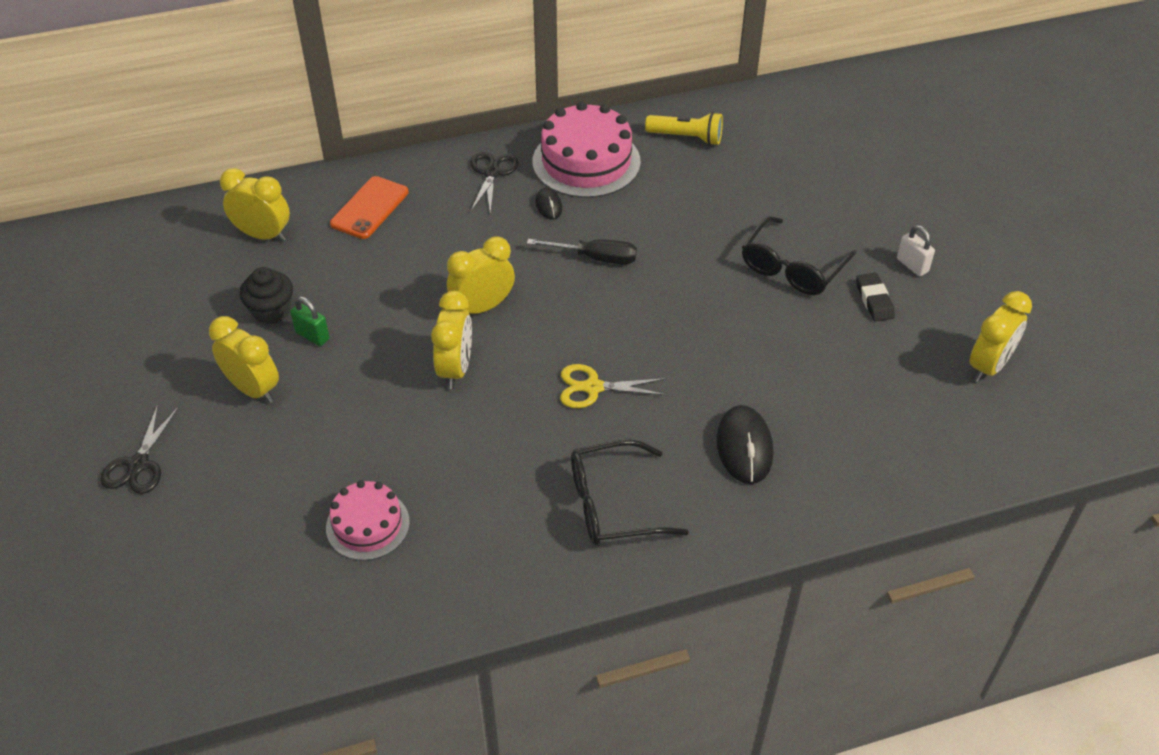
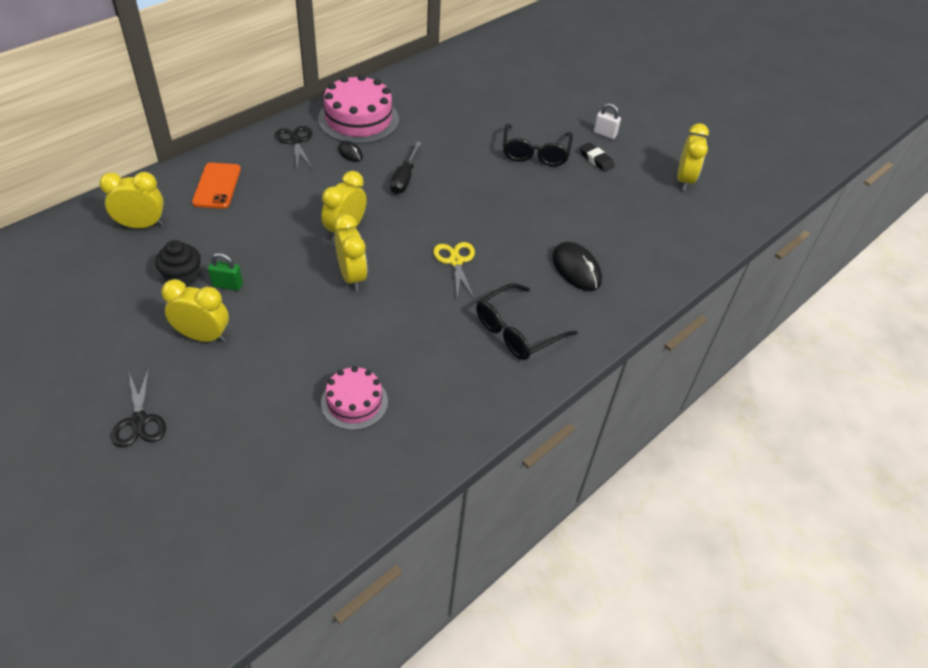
camera: 30 degrees left, 0 degrees up
(593, 387) = (456, 261): yellow scissors -> yellow scissors turned 105 degrees clockwise
(595, 258) = (404, 178): black screwdriver -> black screwdriver turned 120 degrees clockwise
(687, 137) = (417, 89): yellow flashlight -> none

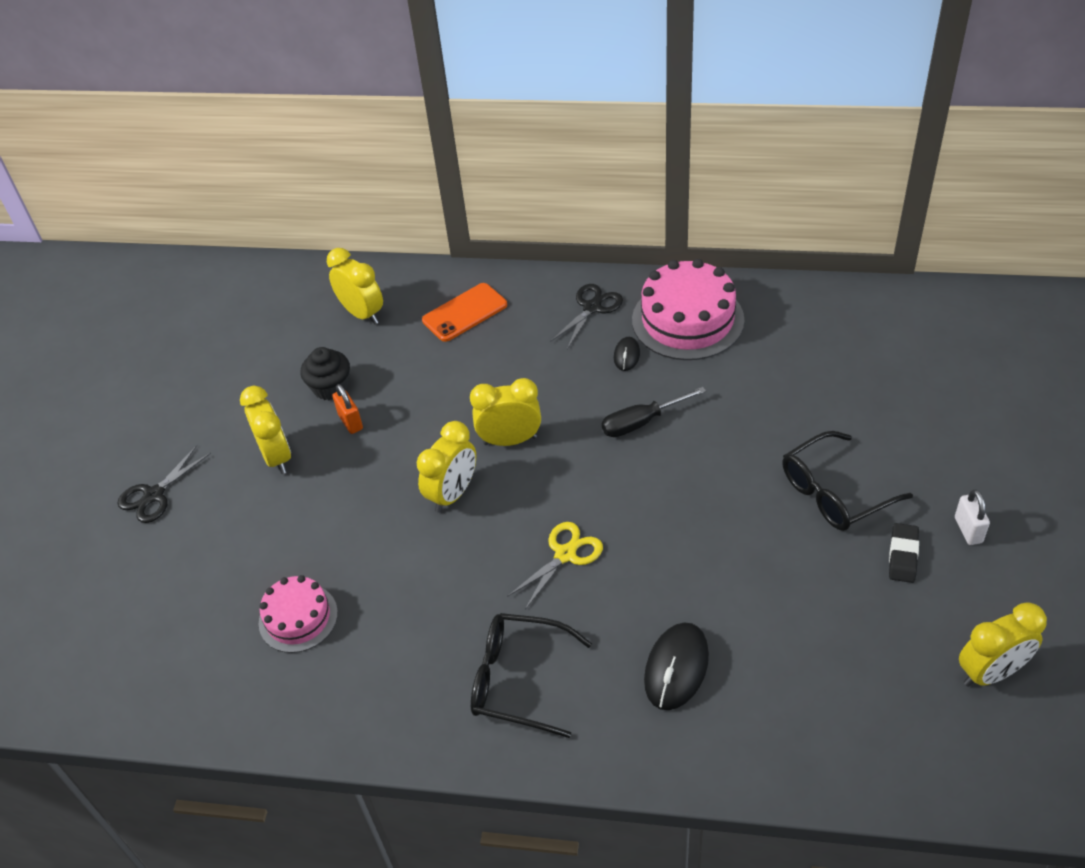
camera: 60 degrees right, 0 degrees up
(227, 285) = (350, 422): green padlock -> orange padlock

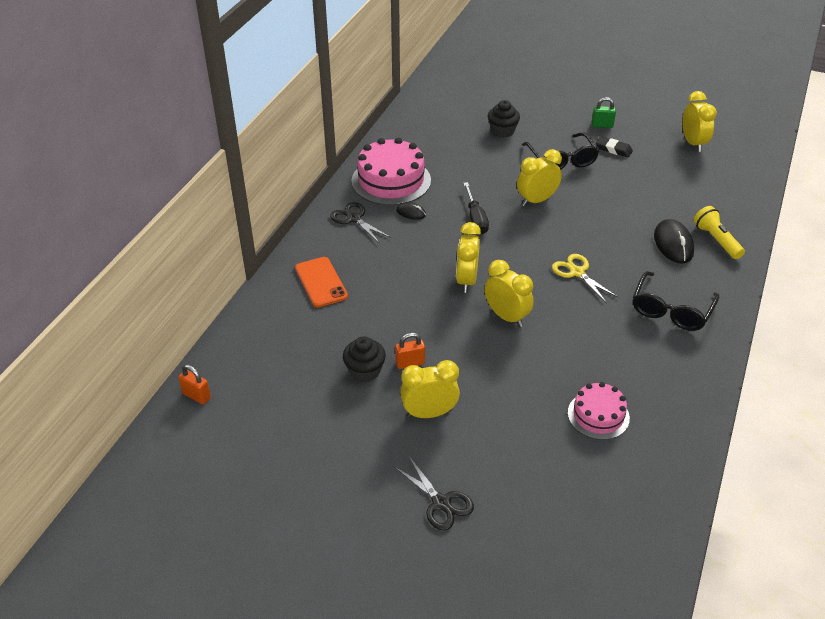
camera: 80 degrees left, 5 degrees down
(272, 276) = (196, 396): none -> orange padlock
(362, 313) = (286, 341): yellow clock -> yellow clock (536, 200)
(676, 668) = (673, 244): black mouse -> black mouse turned 45 degrees clockwise
(711, 729) = (716, 240): none -> yellow flashlight
(874, 407) = (502, 131): none -> black cupcake
(968, 530) = (602, 125): white padlock -> green padlock

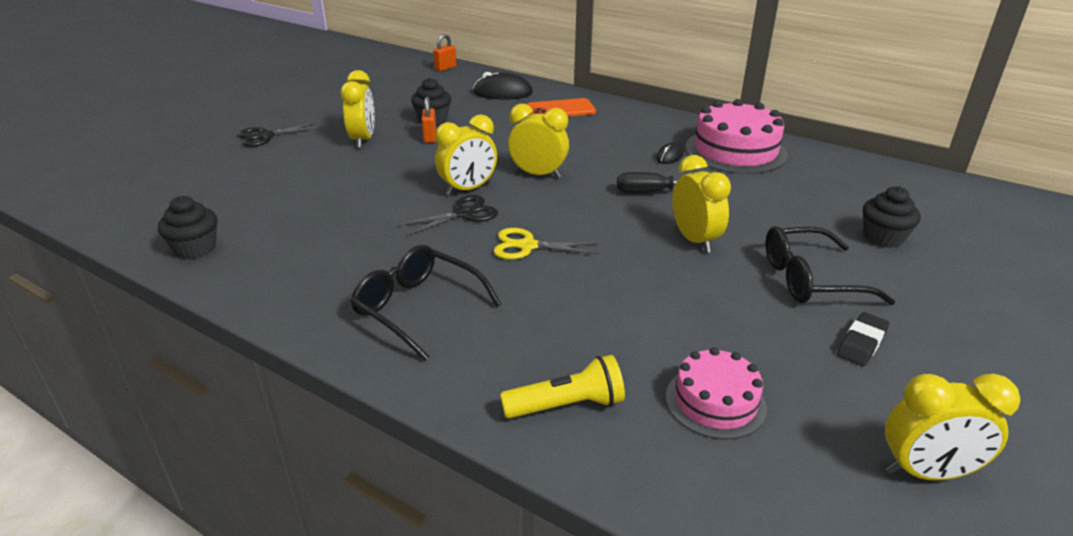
camera: 100 degrees right, 10 degrees down
(354, 219) = (660, 128): black scissors -> black scissors (463, 214)
(577, 272) = (527, 246): yellow scissors -> yellow scissors turned 150 degrees counterclockwise
(598, 415) = (288, 219): pink cake -> pink cake (715, 402)
(602, 125) = (949, 346): green padlock -> none
(667, 458) = (195, 248): none -> black cupcake
(673, 244) = (567, 348): black mouse -> black mouse (503, 93)

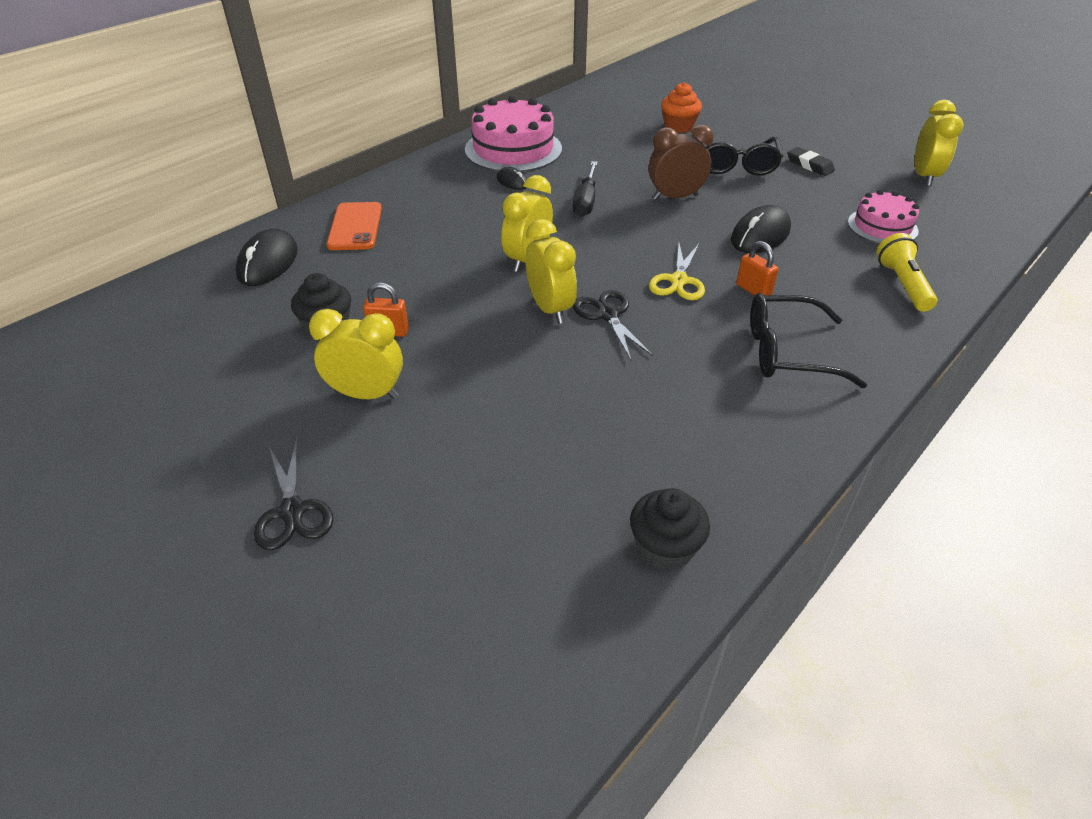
camera: 80 degrees left, 10 degrees up
(417, 308) = (787, 352): black glasses -> black glasses turned 45 degrees clockwise
(445, 68) = (119, 307): orange padlock -> orange padlock (753, 290)
(639, 296) = (760, 235): none -> black mouse
(694, 240) = (675, 197): yellow clock -> brown clock
(883, 238) = (678, 127): black cupcake -> orange cupcake

